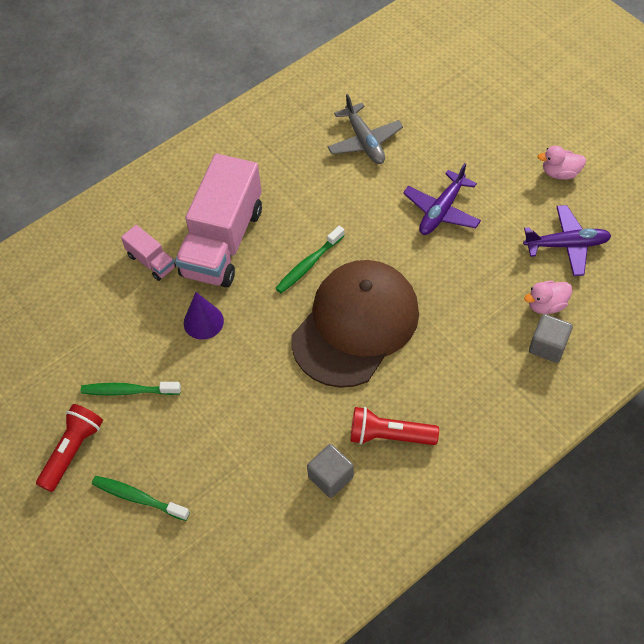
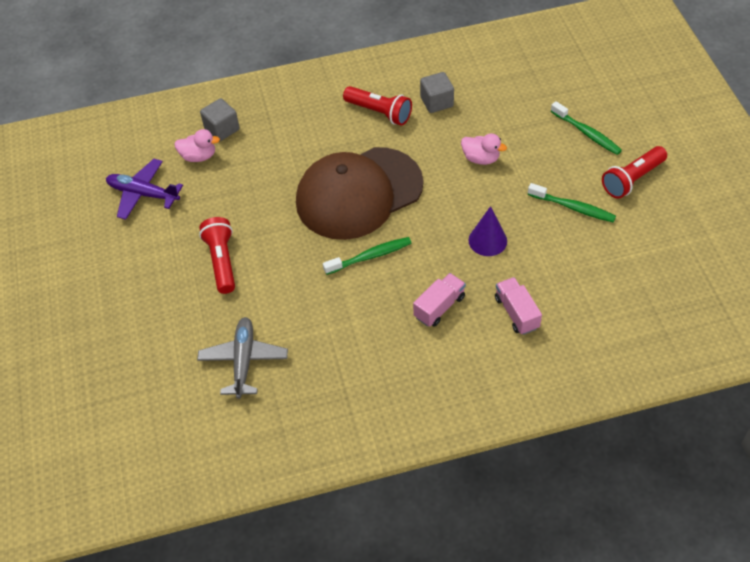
camera: 155 degrees left, 5 degrees down
(223, 241) = (439, 307): pink truck -> pink truck, size x0.45
(441, 211) = (222, 261): purple plane -> red flashlight
(560, 173) = (92, 256): pink duck -> pink duck (481, 158)

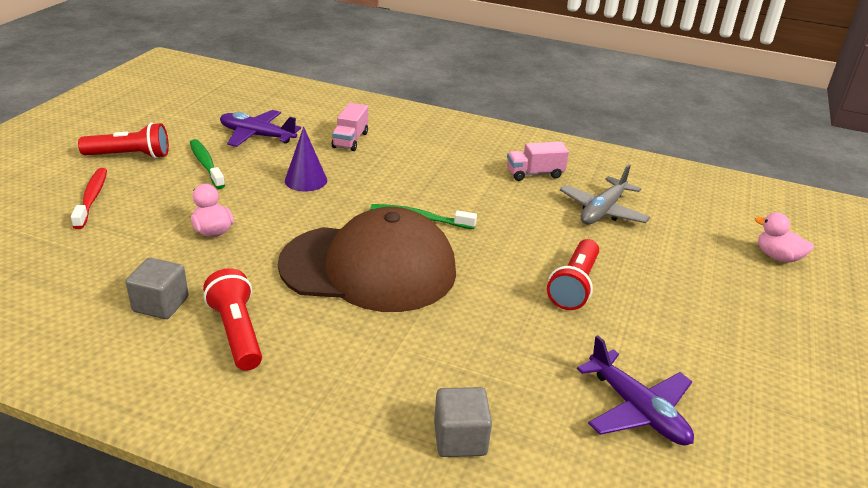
camera: 150 degrees left, 20 degrees down
(199, 156) = (524, 417): pink duck -> pink duck (777, 257)
(439, 307) = (402, 167): pink truck -> pink truck (534, 174)
(587, 133) = (92, 198): green toothbrush -> red toothbrush
(589, 264) = (257, 136): none -> purple plane

